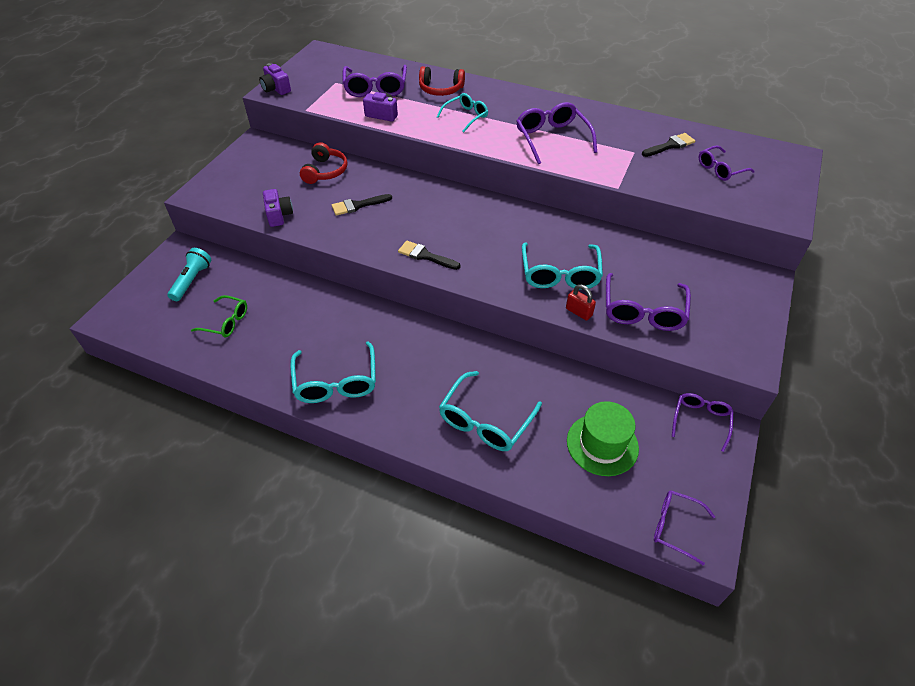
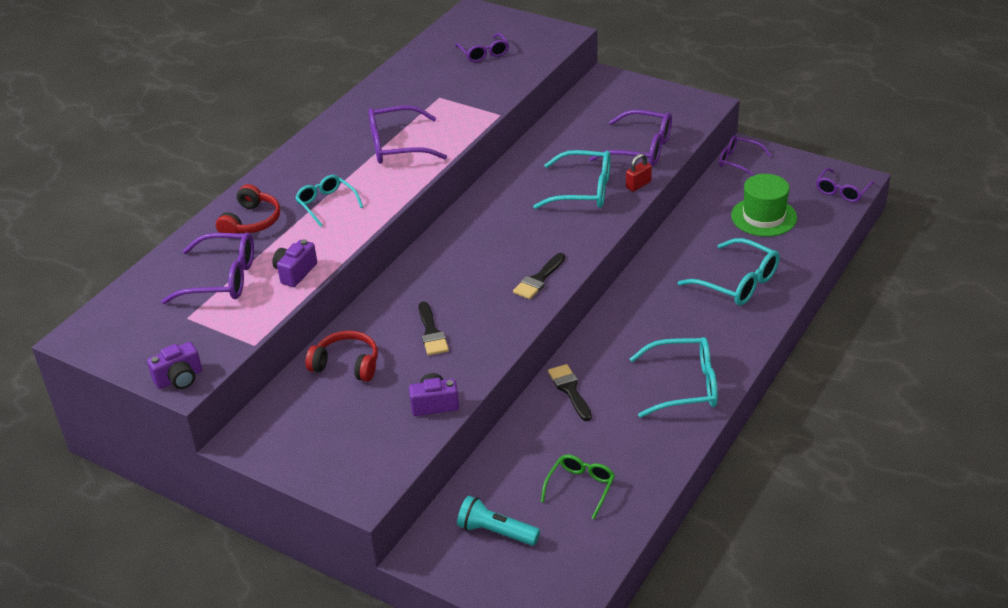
camera: 80 degrees left, 10 degrees down
(670, 145) = (434, 74): black brush -> black brush (570, 390)

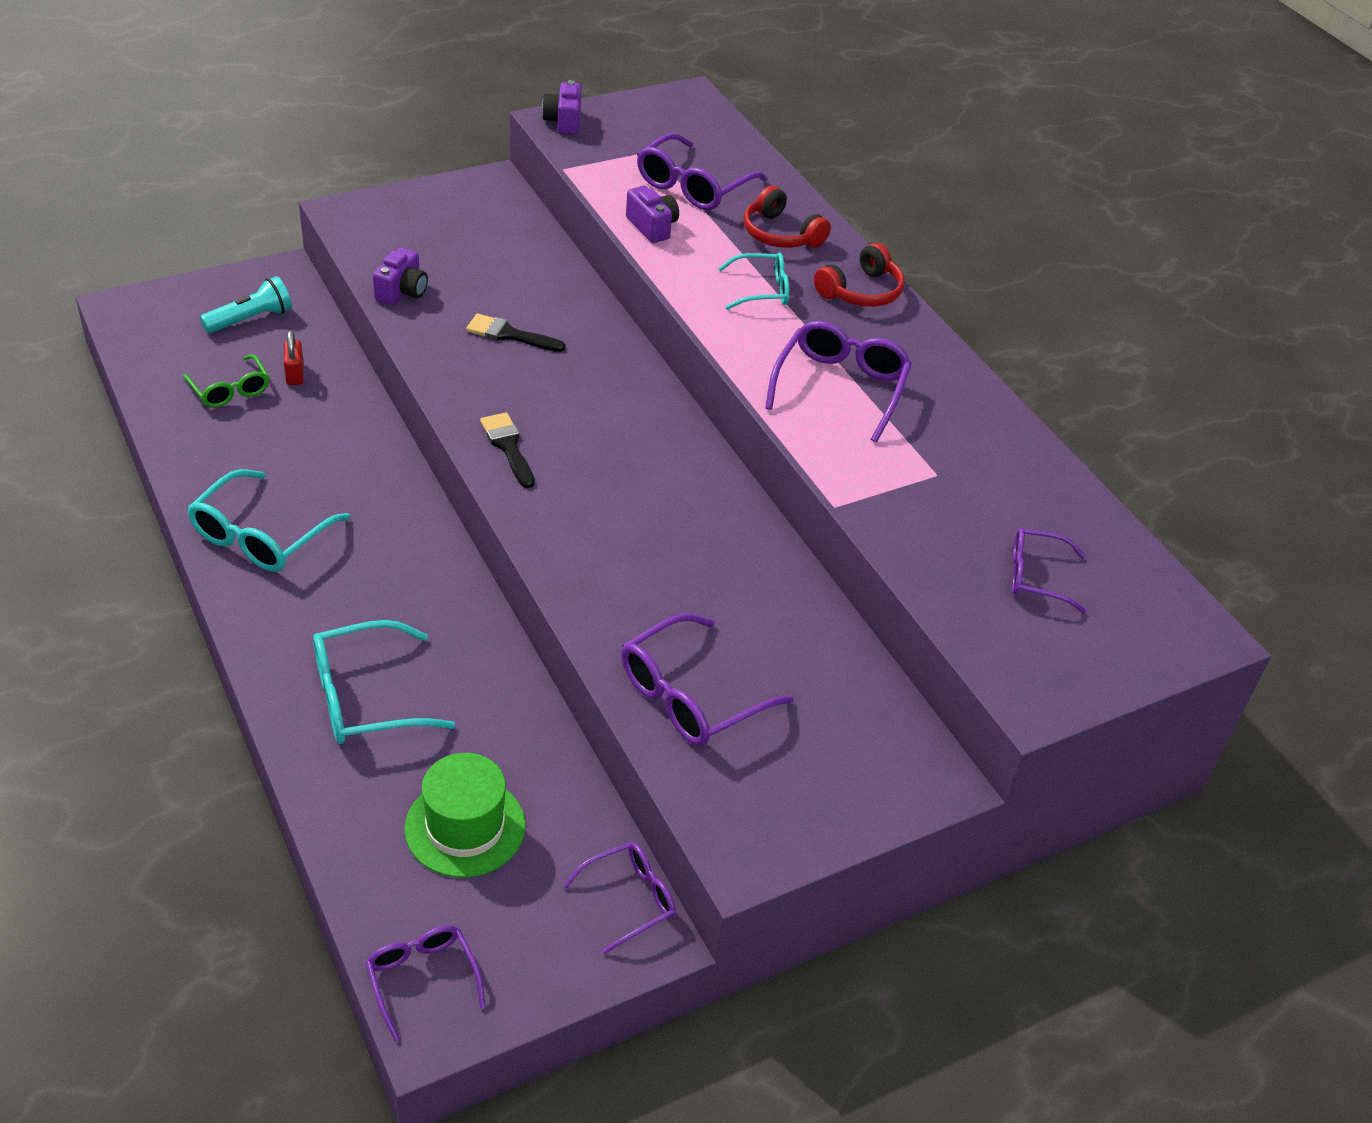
camera: 115 degrees right, 5 degrees up
(347, 364) = (526, 268): red headphones -> red headphones (861, 291)
(570, 390) = (363, 452): black brush -> none
(583, 190) = (646, 578): turquoise glasses -> none
(638, 185) = (603, 638): red padlock -> red padlock (295, 374)

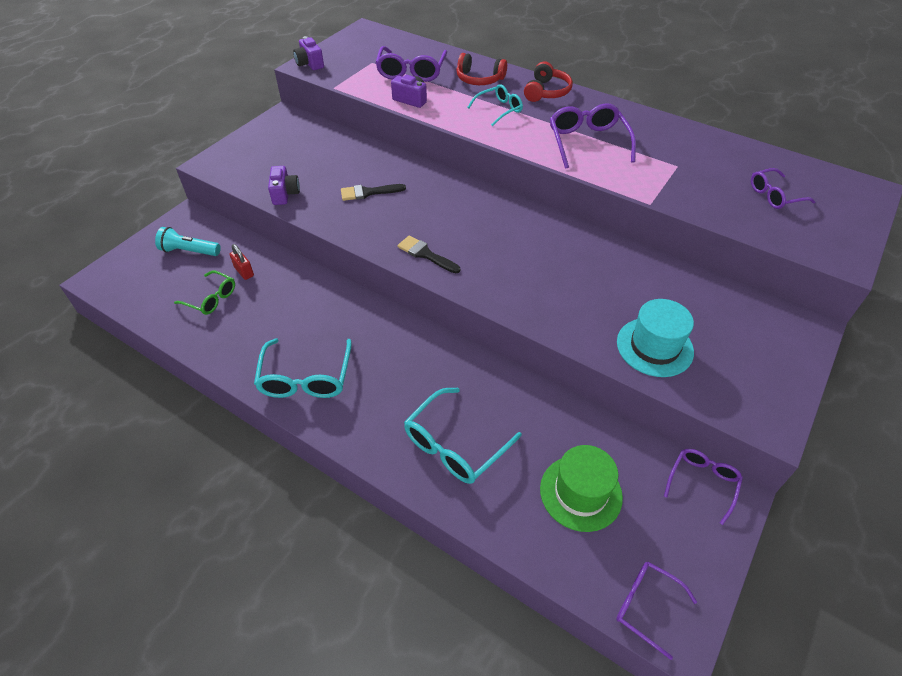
camera: 25 degrees left, 5 degrees up
(251, 319) = (189, 251): turquoise flashlight -> turquoise flashlight turned 105 degrees counterclockwise
(690, 696) = (654, 347): purple glasses -> turquoise hat

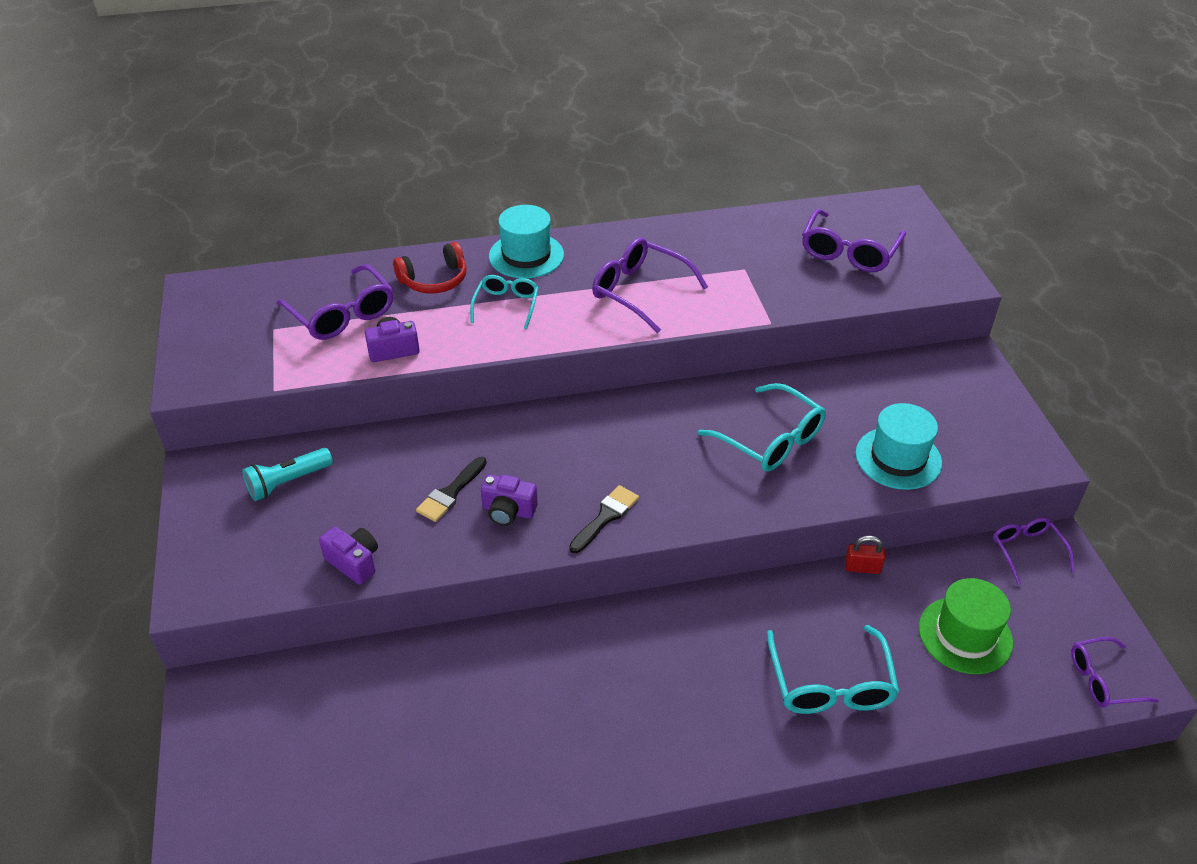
camera: 45 degrees left, 5 degrees down
(189, 251) = (275, 728): turquoise flashlight -> turquoise flashlight (287, 482)
(211, 298) = (390, 757): green glasses -> none
(244, 271) = (384, 696): red padlock -> red padlock (862, 567)
(306, 378) = (619, 746): turquoise glasses -> turquoise glasses (771, 440)
(310, 64) = (192, 376): purple camera -> purple camera (508, 511)
(426, 254) = (605, 517): black brush -> black brush turned 135 degrees clockwise
(546, 92) = (526, 255): red headphones -> turquoise hat
(774, 195) = (849, 252): purple glasses -> purple glasses, size x1.58

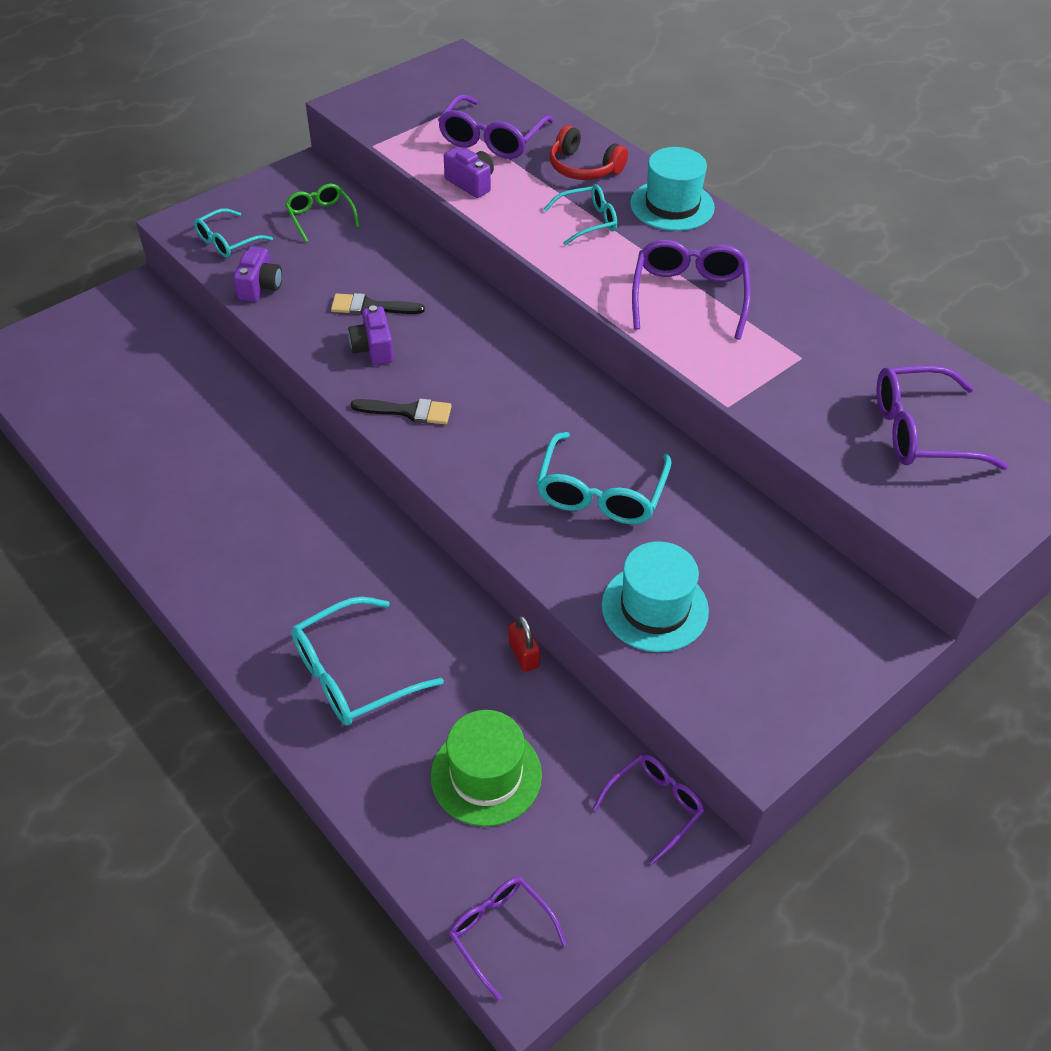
camera: 60 degrees right, 5 degrees up
(259, 565) = (227, 241): none -> turquoise glasses
(287, 482) = (320, 217): turquoise flashlight -> green glasses

